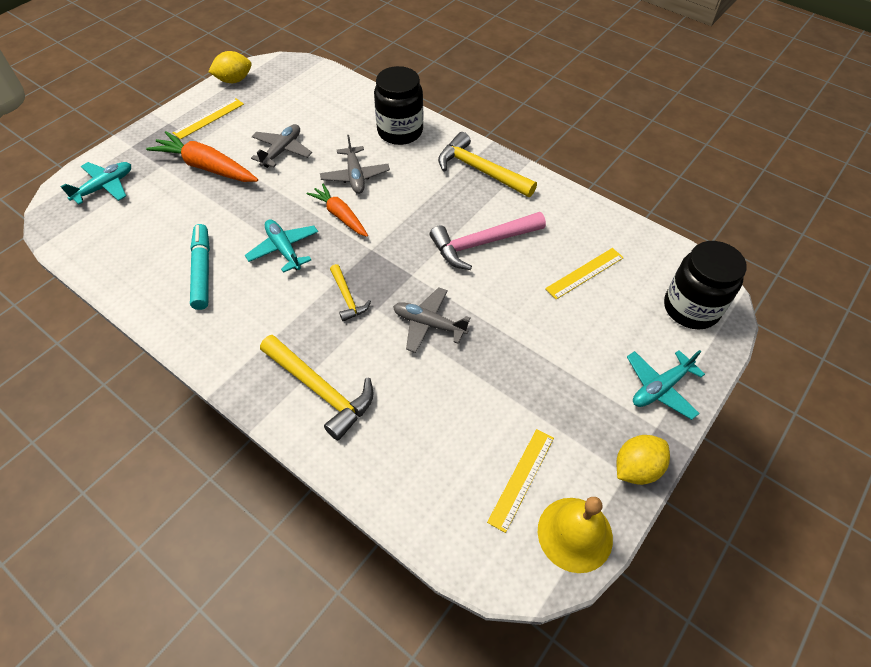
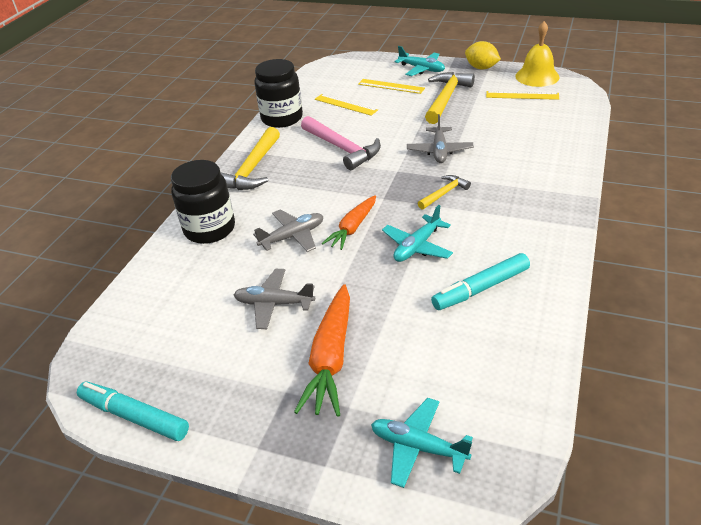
camera: 105 degrees left, 15 degrees down
(209, 118) = (233, 403): yellow ruler -> yellow ruler (391, 86)
(234, 80) = (134, 416): yellow lemon -> turquoise marker
(321, 390) = (536, 178): yellow hammer -> yellow hammer (446, 98)
(691, 308) = (352, 69): black jar -> black jar (282, 118)

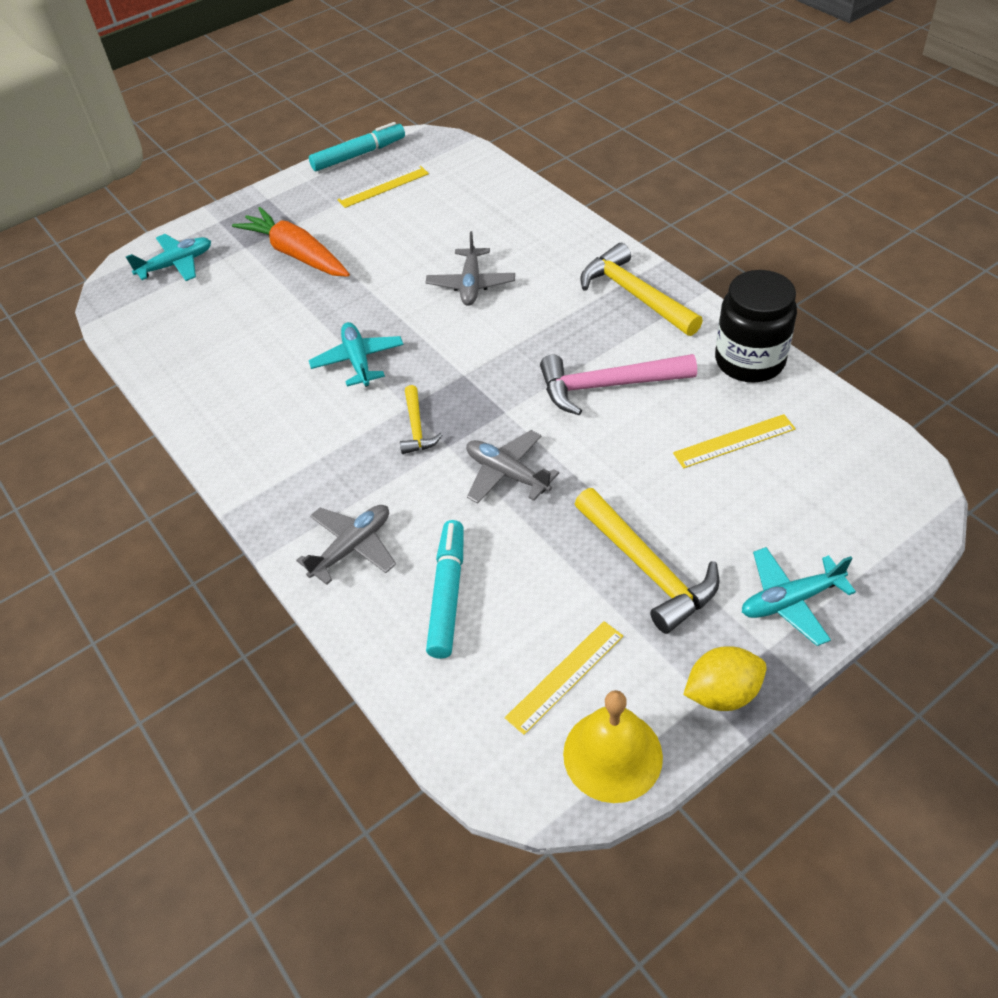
camera: 125 degrees right, 10 degrees up
(209, 229) = (545, 235): black jar -> none
(274, 304) = (391, 244): grey plane -> grey plane (352, 547)
(353, 228) = (438, 329): orange carrot -> none
(391, 86) = (754, 523): yellow ruler -> yellow ruler (383, 187)
(480, 288) = (257, 373): turquoise marker -> turquoise marker (448, 594)

